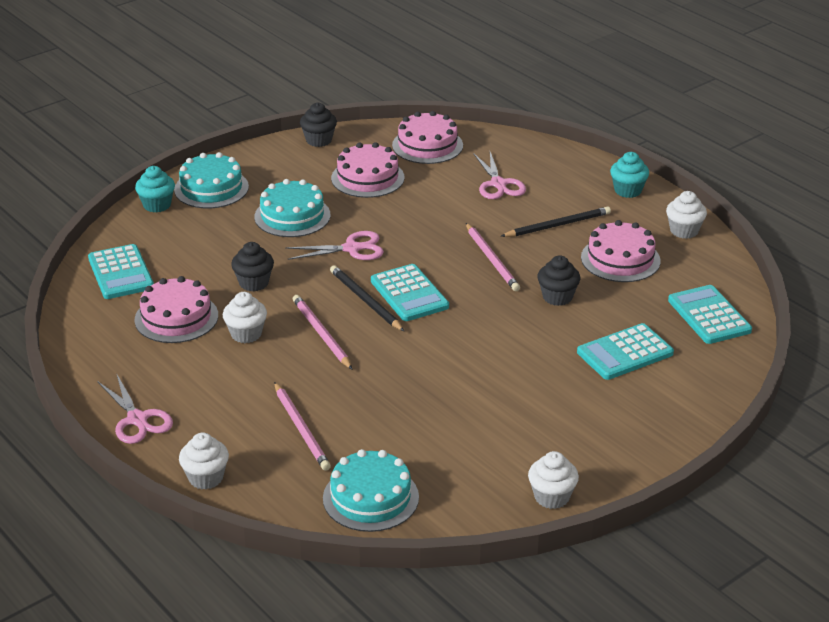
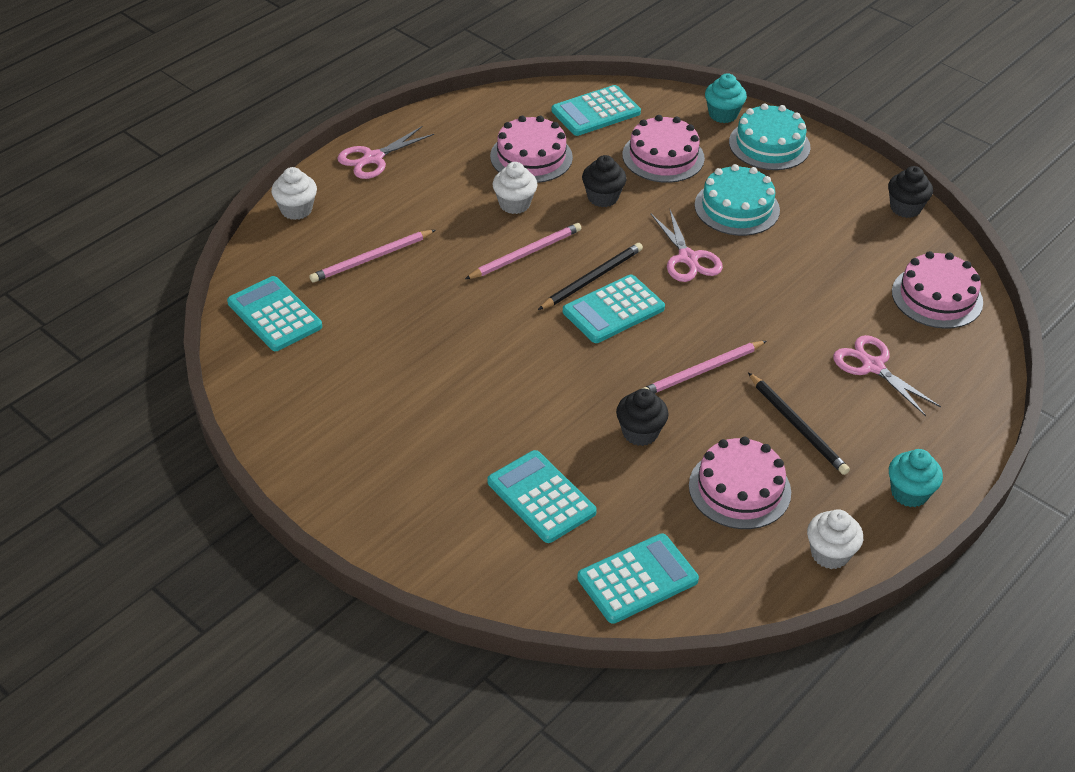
camera: 80 degrees right, 10 degrees up
(367, 178) = (839, 255): pink cake -> pink cake (663, 156)
(370, 498) = (274, 315): turquoise cake -> turquoise calculator
(498, 184) = (873, 366): pink scissors -> pink scissors turned 75 degrees clockwise
(551, 497) = (282, 444): white cupcake -> none

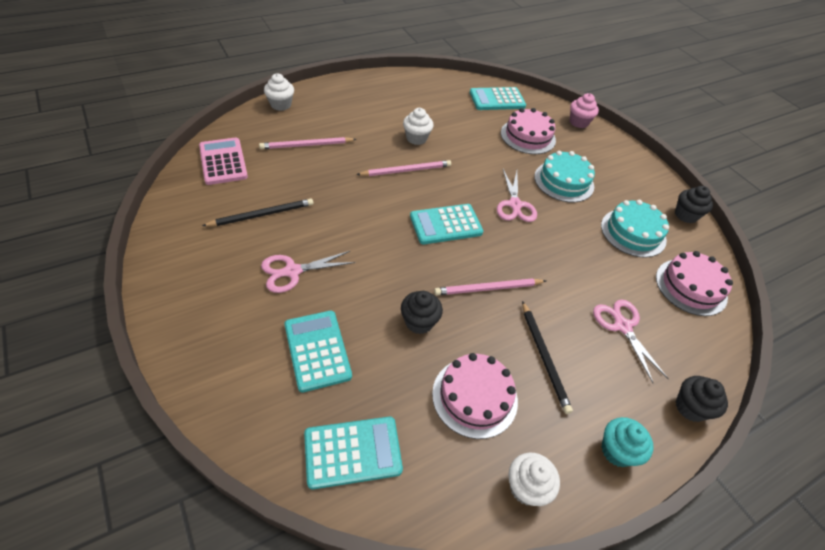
camera: 15 degrees right, 5 degrees up
(274, 315) = (223, 161): turquoise calculator -> pink calculator
(373, 158) = (346, 89): pink scissors -> pink scissors (292, 271)
(531, 157) = (442, 114): pink cake -> none
(592, 278) = (442, 199): black pencil -> black pencil (262, 215)
(602, 197) = (476, 150): black cupcake -> black cupcake (690, 407)
(723, 114) = (578, 122): turquoise cupcake -> pink cupcake
(769, 145) = (602, 148): turquoise cake -> turquoise cake (633, 232)

